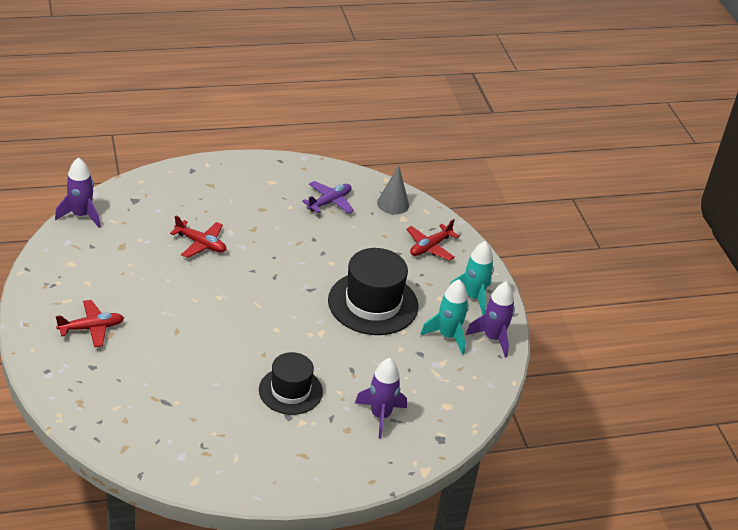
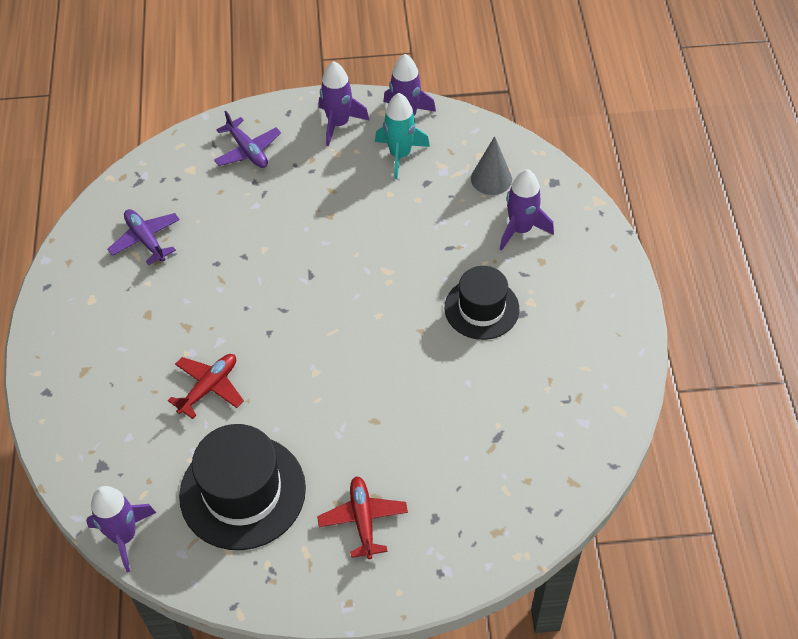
camera: 75 degrees left, 15 degrees up
(373, 303) = (341, 216): black hat -> black hat (242, 492)
(393, 204) = (160, 176): grey cone -> grey cone (491, 179)
(430, 247) = (248, 150): red plane -> purple plane
(473, 297) = (338, 124): turquoise rocket -> purple rocket

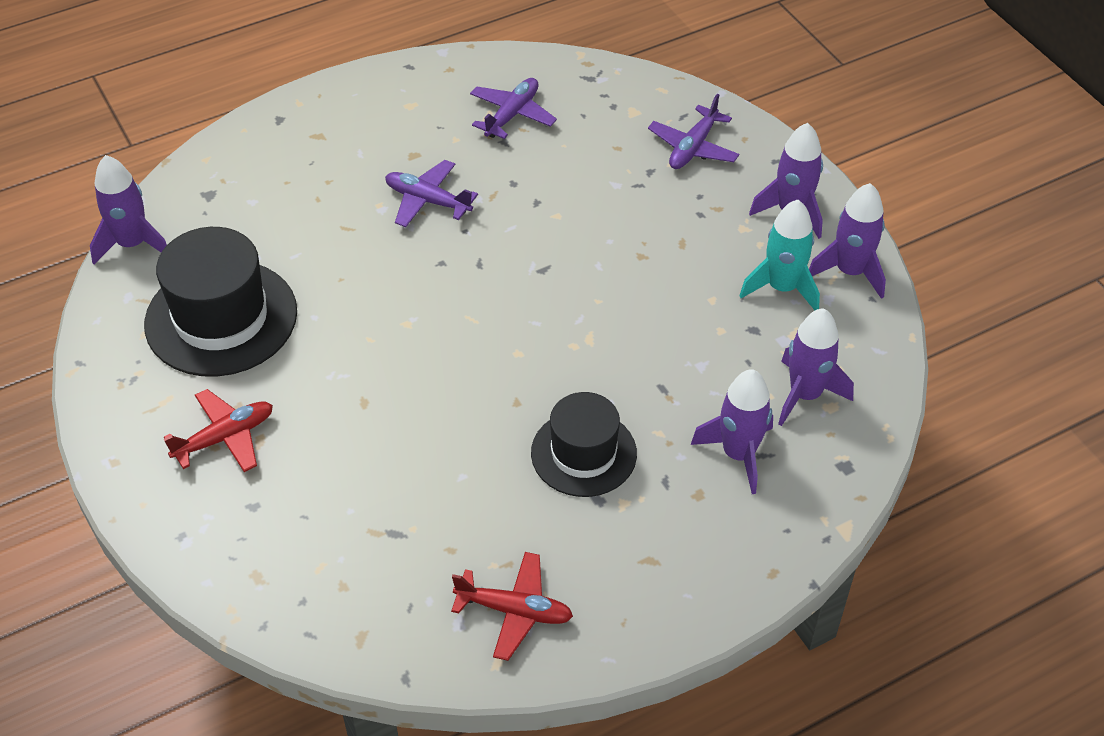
camera: 65 degrees right, 5 degrees down
(201, 321) = (427, 201): none -> purple plane
(209, 387) = (342, 240): red plane -> red plane (514, 611)
(491, 179) = (805, 394): grey cone -> purple rocket

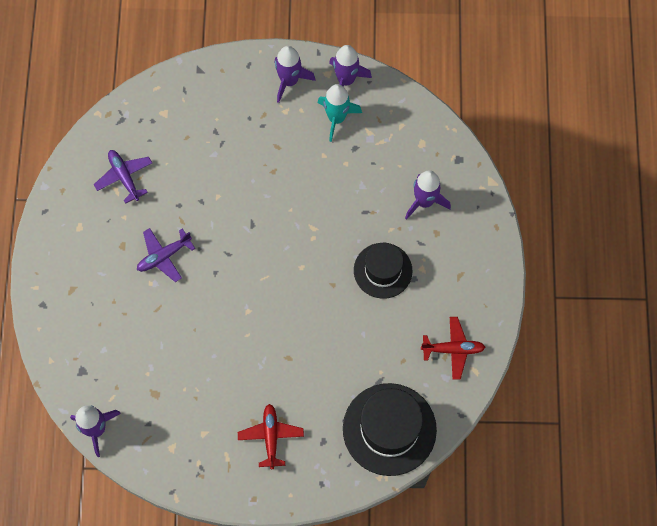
camera: 60 degrees left, 20 degrees up
(221, 318) = (185, 404): black hat -> black hat (389, 429)
(514, 611) = (453, 349): red plane -> red plane turned 45 degrees clockwise
(693, 147) = (212, 99): purple plane -> none
(805, 394) = (408, 150): purple rocket -> none

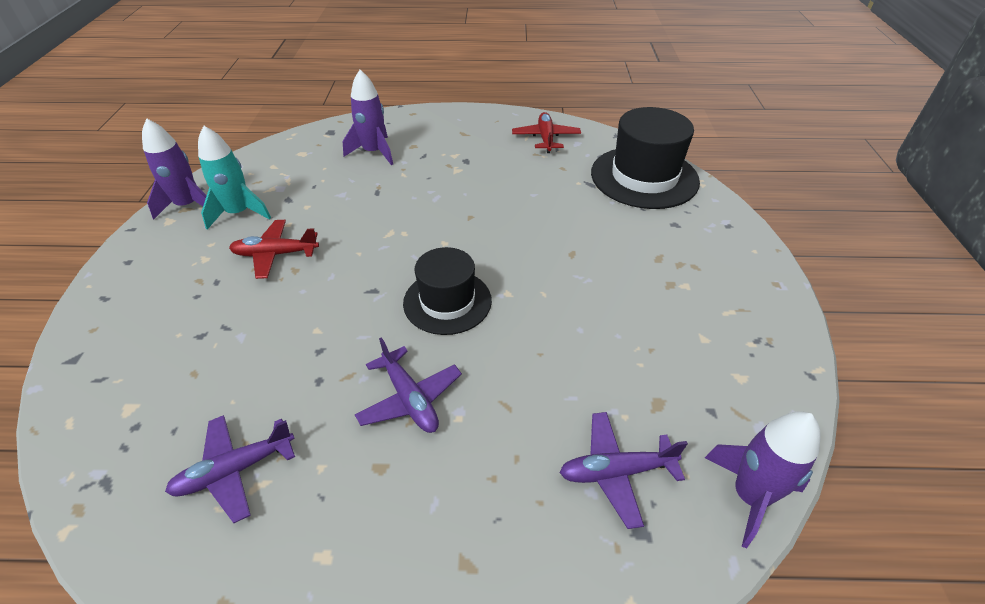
camera: 90 degrees left, 25 degrees down
(113, 363) = (616, 472): none -> purple plane
(271, 437) = (685, 268): red plane -> red plane (275, 254)
(289, 81) = (158, 255): purple rocket -> none
(383, 270) = (454, 180): black hat -> black hat (447, 301)

